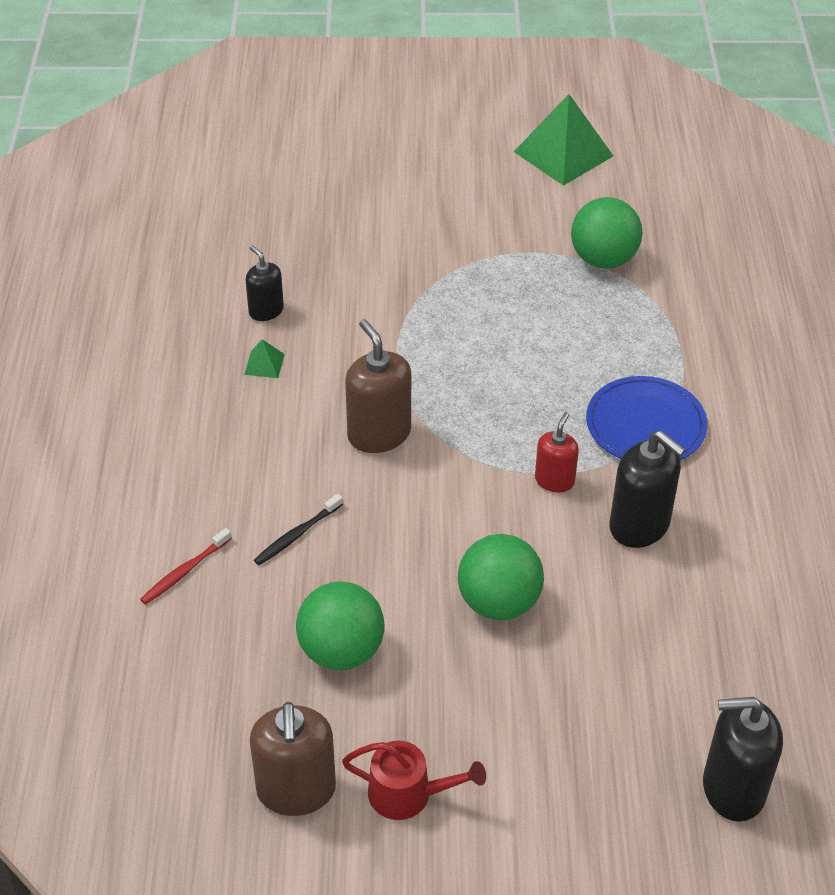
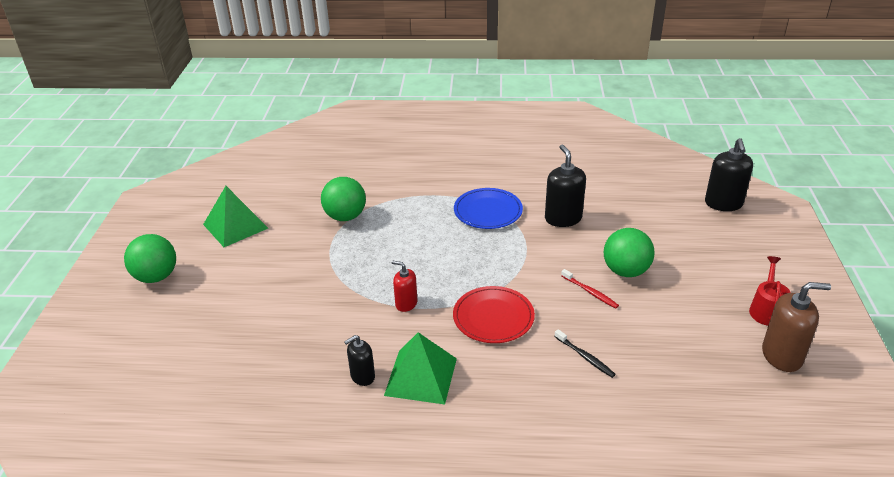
camera: 85 degrees left, 10 degrees down
(184, 572) = (625, 416): red toothbrush -> red toothbrush (590, 292)
(264, 364) = (421, 376): green pyramid -> green pyramid, size x2.35
(341, 651) = (675, 336): green ball -> green ball (156, 277)
(379, 434) = (493, 317): brown soap dispenser -> red plate
(554, 480) = (531, 246): red soap dispenser -> red soap dispenser (406, 303)
(639, 525) = (563, 218): black soap dispenser -> black soap dispenser turned 60 degrees counterclockwise

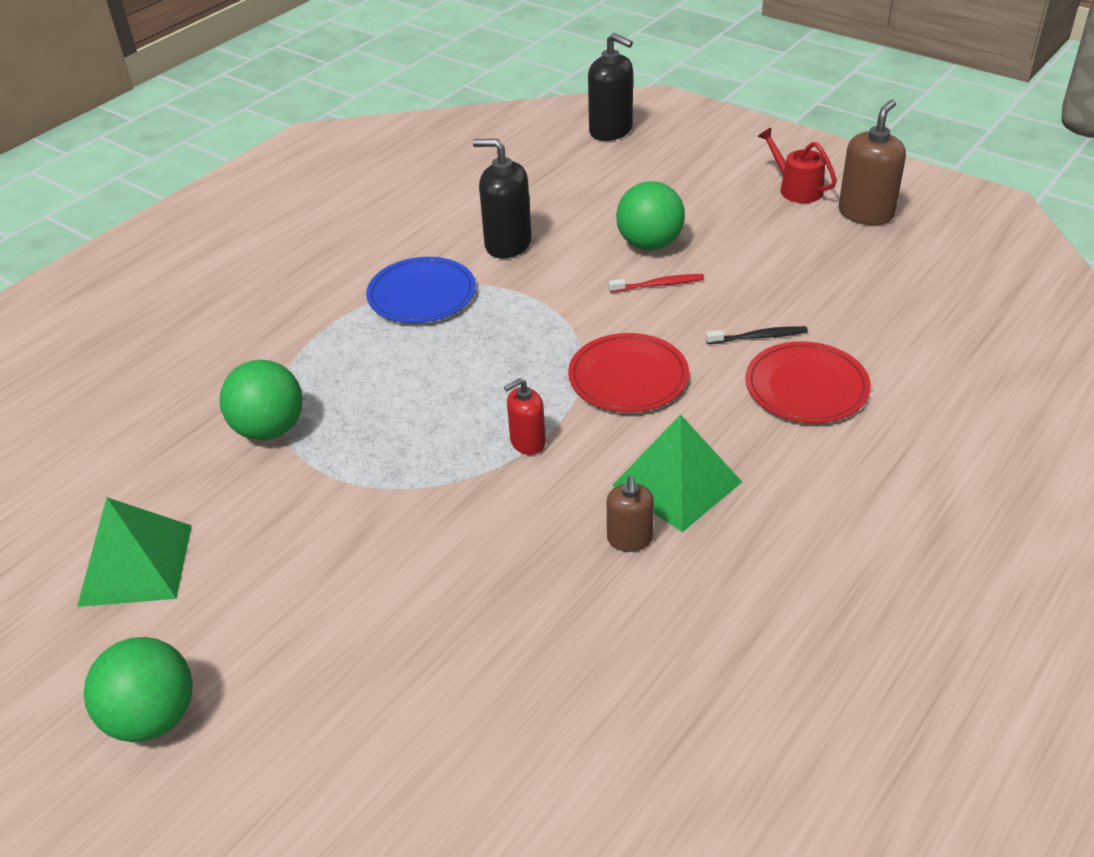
camera: 55 degrees left, 5 degrees up
(362, 376) = (629, 539): black soap dispenser -> brown soap dispenser
(557, 399) = (806, 387): none -> red plate

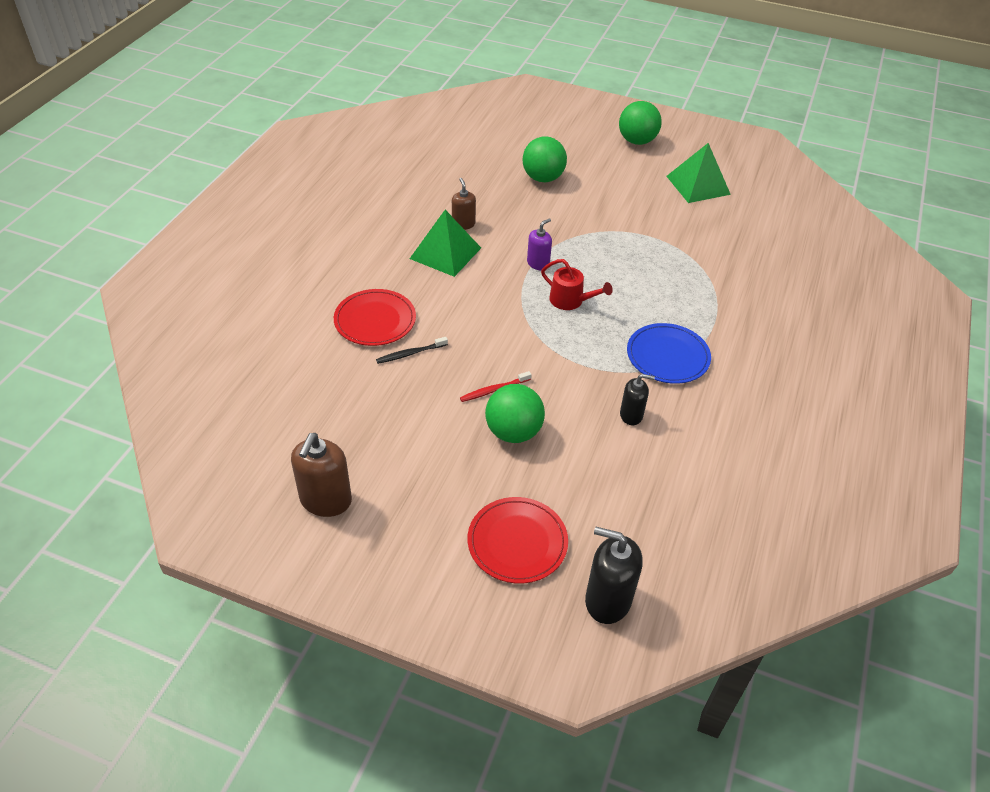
camera: 160 degrees right, 5 degrees up
(269, 429) = (691, 251): green ball -> green ball (543, 178)
(508, 244) = (631, 415): black soap dispenser -> black soap dispenser, size x0.60
(527, 442) = (538, 263): red soap dispenser -> purple soap dispenser
(628, 377) = (492, 311): red plate -> red plate (517, 542)
(796, 189) = (392, 527): red watering can -> red watering can (570, 300)

